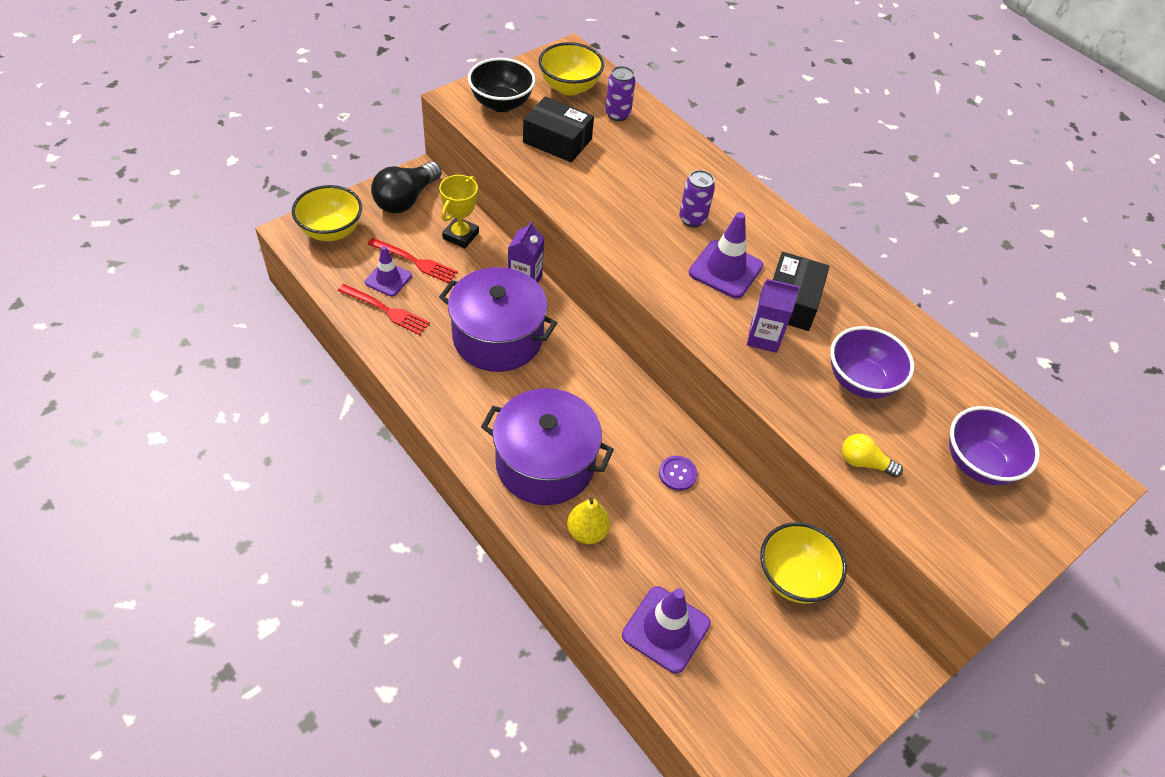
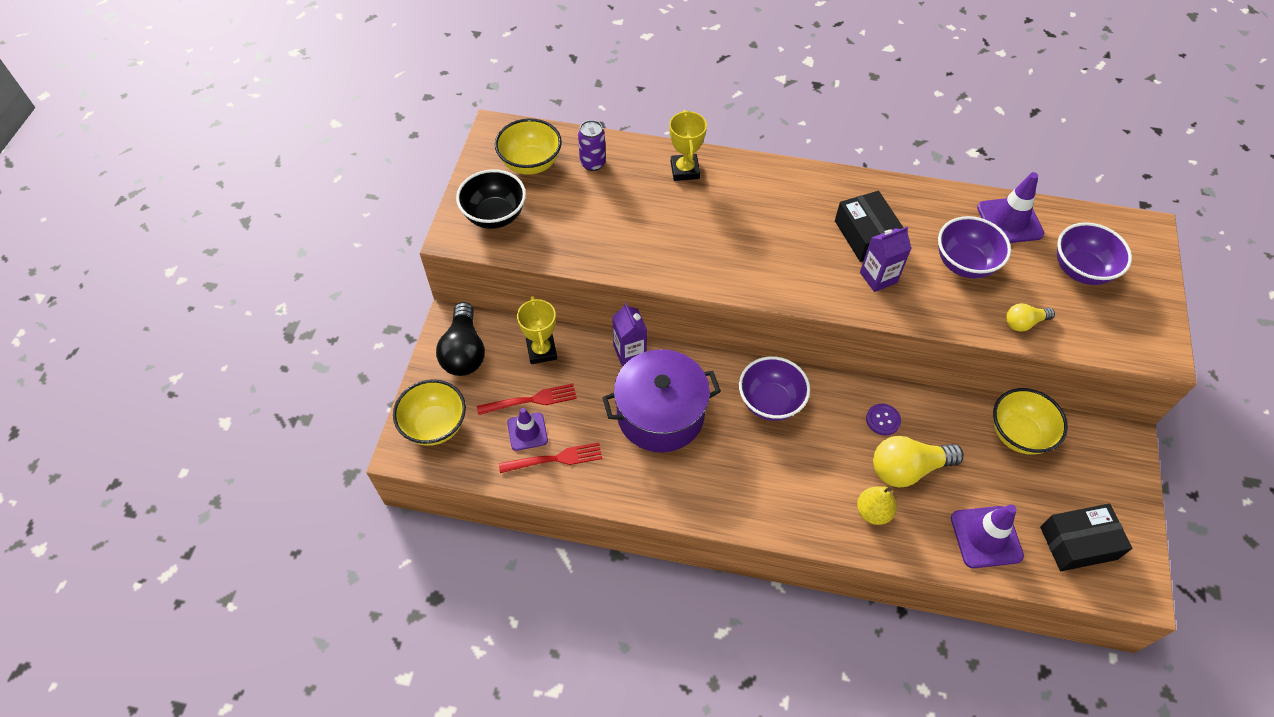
camera: 35 degrees left, 5 degrees up
(545, 463) = (795, 485): purple pot -> none
(557, 141) = (573, 219): black box -> black box (1078, 543)
(595, 391) = (770, 402): none -> purple bowl
(656, 525) = (908, 469): none -> yellow light bulb
(687, 162) = (685, 170): none -> yellow trophy
(692, 219) = (738, 216): purple can -> none
(725, 269) = (801, 242): purple traffic cone -> purple traffic cone (1009, 221)

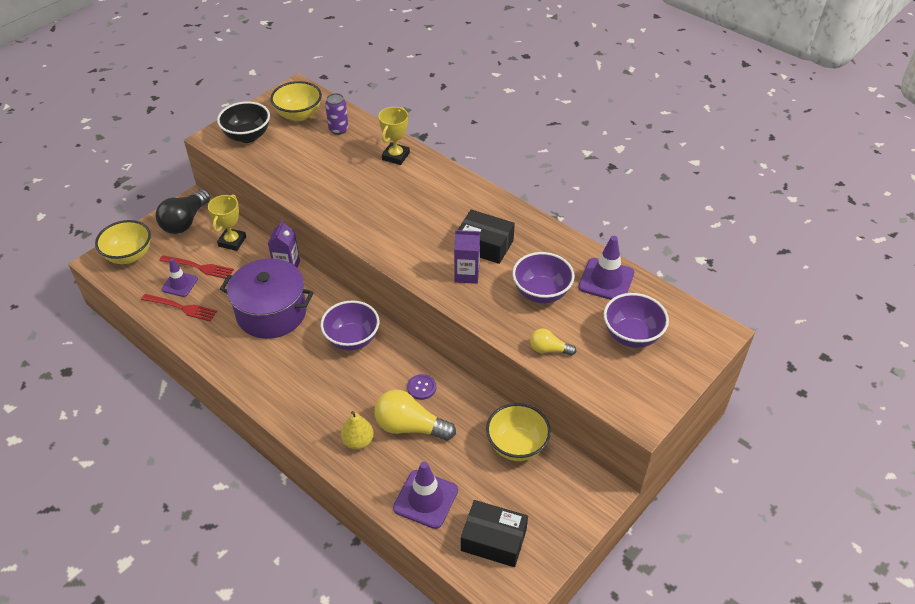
camera: 30 degrees right, 10 degrees down
(866, 235) = (484, 245): black box -> black box turned 75 degrees counterclockwise

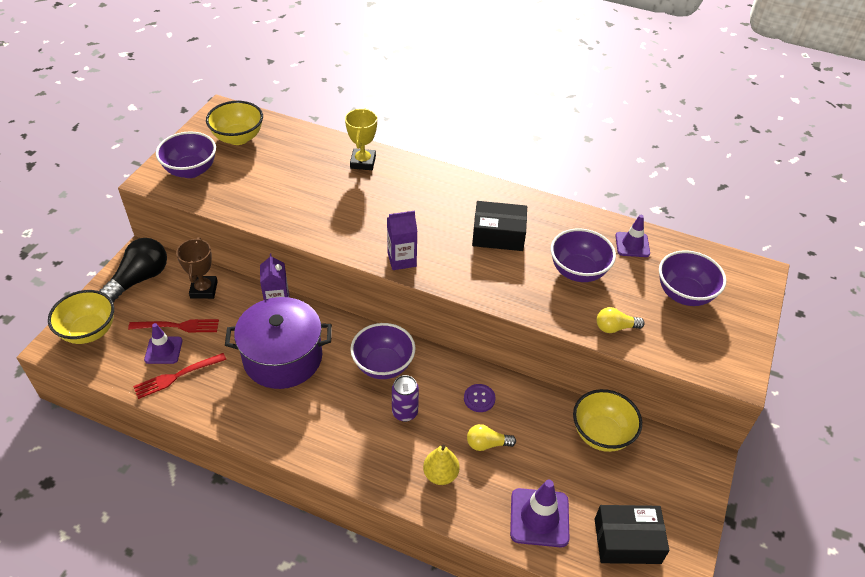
camera: 20 degrees left, 0 degrees up
(181, 307) = (177, 376): red fork -> red fork turned 150 degrees clockwise
(185, 221) = (140, 279): black light bulb -> black light bulb turned 150 degrees counterclockwise
(232, 241) = (204, 290): yellow trophy -> brown trophy
(247, 136) = (191, 170): black bowl -> purple bowl
(338, 129) = (289, 145): purple can -> purple can (405, 412)
(410, 427) = (487, 444): yellow light bulb -> yellow light bulb, size x0.55
(466, 274) = (496, 269): purple carton -> purple carton (402, 260)
(606, 280) = (632, 245): purple traffic cone -> purple traffic cone, size x0.65

